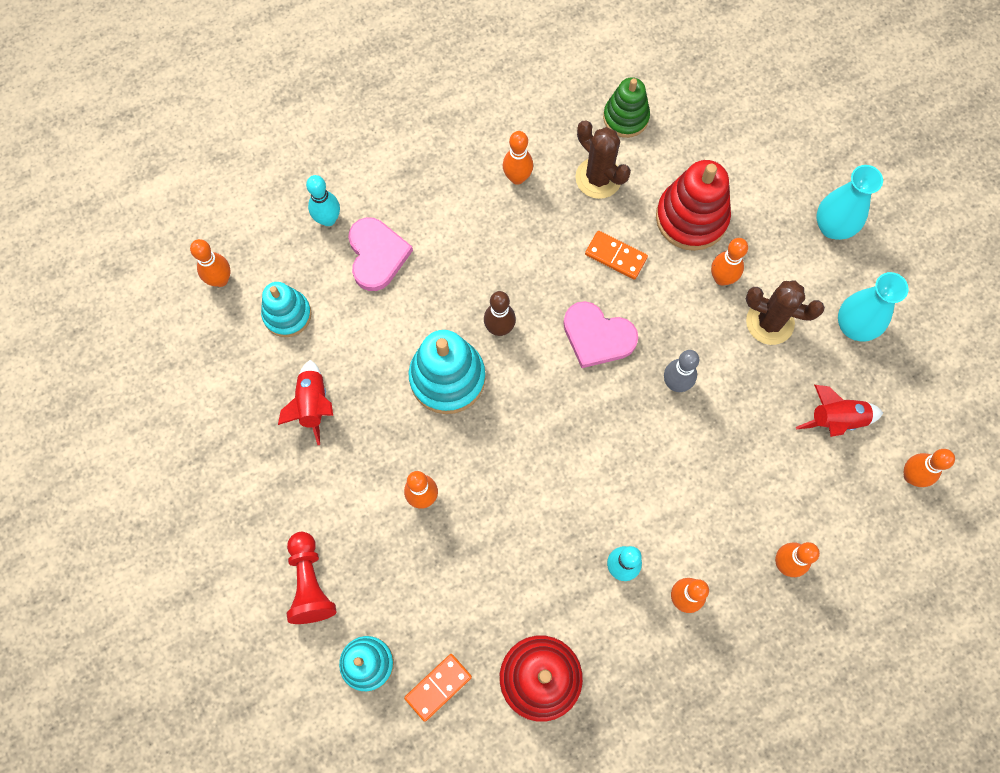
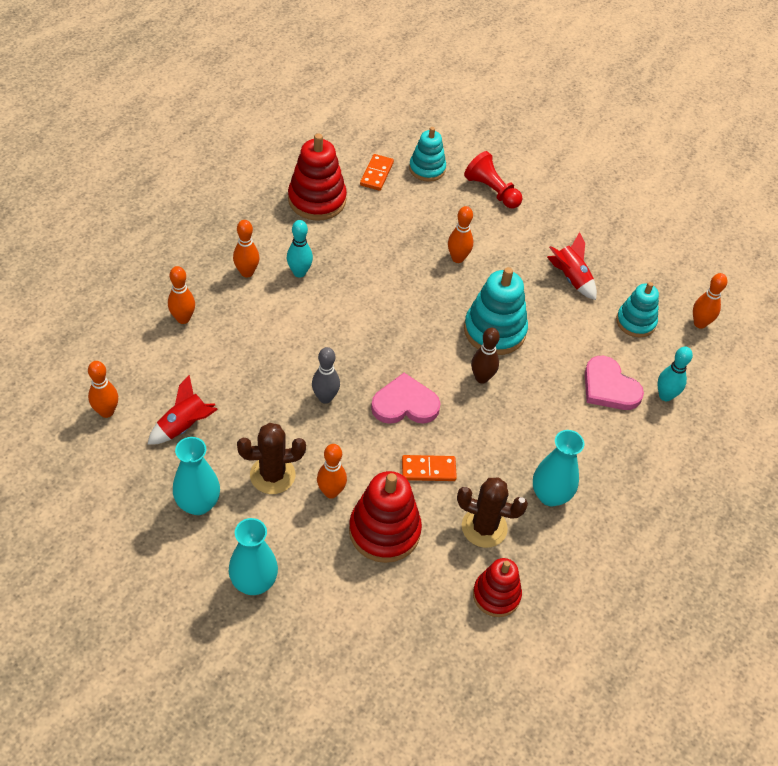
camera: 145 degrees right, 20 degrees down
(517, 178) = (550, 495): orange bowling pin -> turquoise vase
(625, 117) = (496, 595): green stacking toy -> red stacking toy

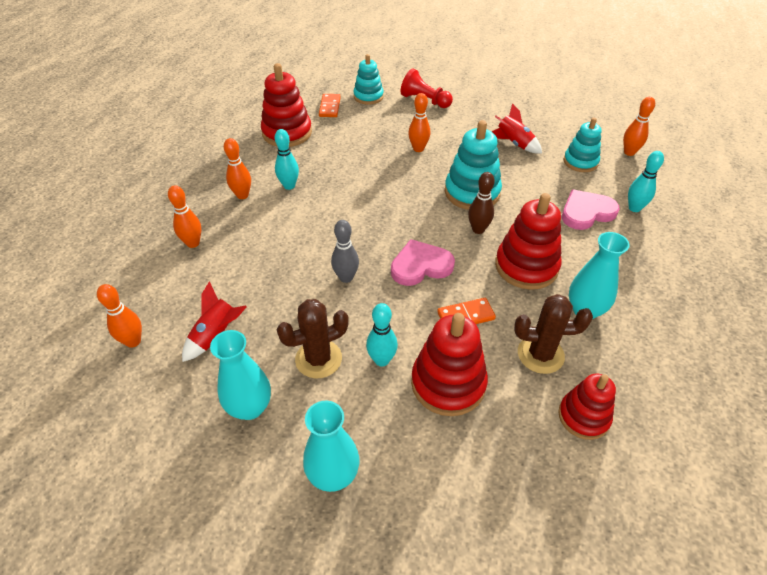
camera: 10 degrees left, 5 degrees down
(331, 492) = (381, 360): orange bowling pin -> turquoise bowling pin
(513, 433) = (526, 266): none -> red stacking toy
(609, 387) = (586, 212): pink heart -> pink heart turned 120 degrees clockwise

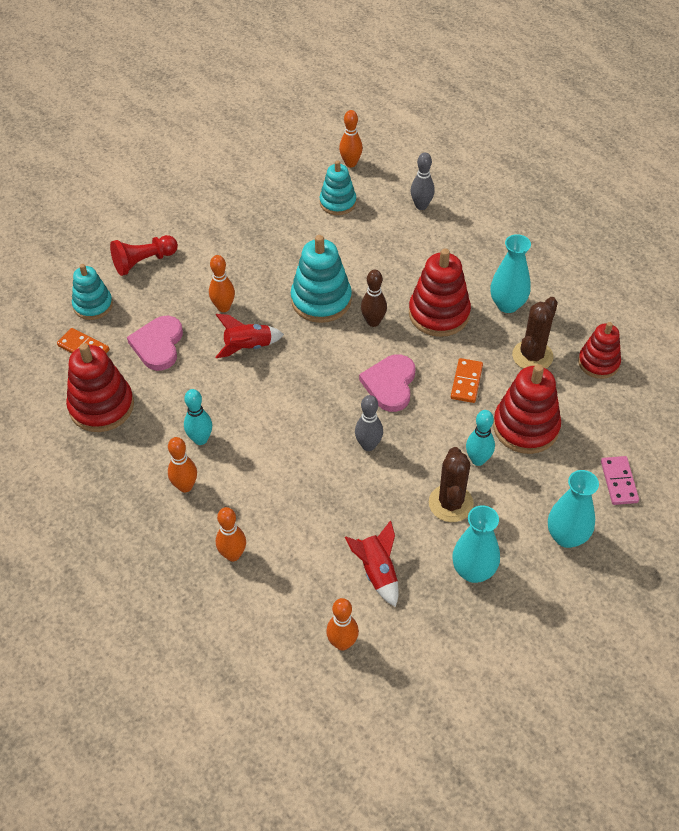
camera: 60 degrees left, 5 degrees up
(437, 501) = (619, 482): none -> pink domino
(514, 143) = (274, 232): red rocket -> red rocket (248, 347)
(586, 212) = (404, 238): pink heart -> pink heart (158, 345)
(634, 208) = (421, 206): turquoise bowling pin -> grey bowling pin

